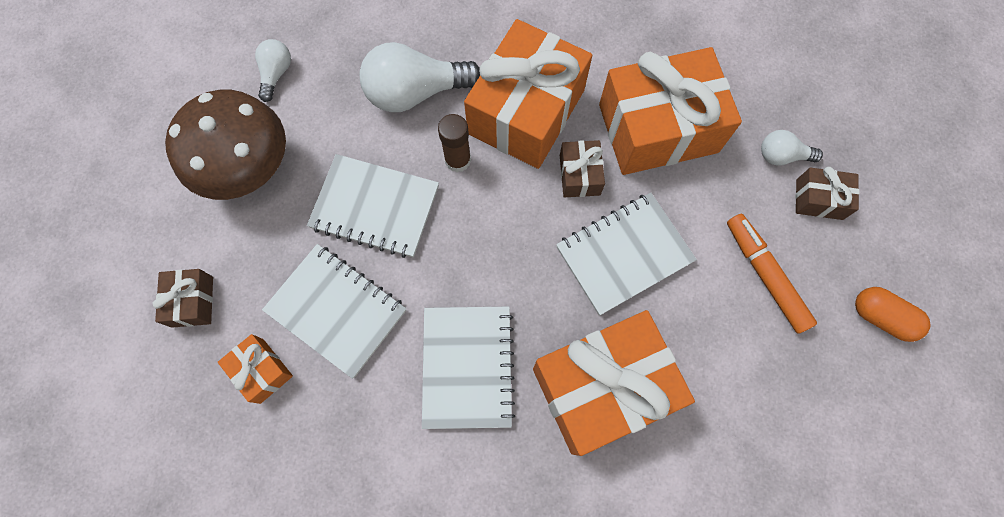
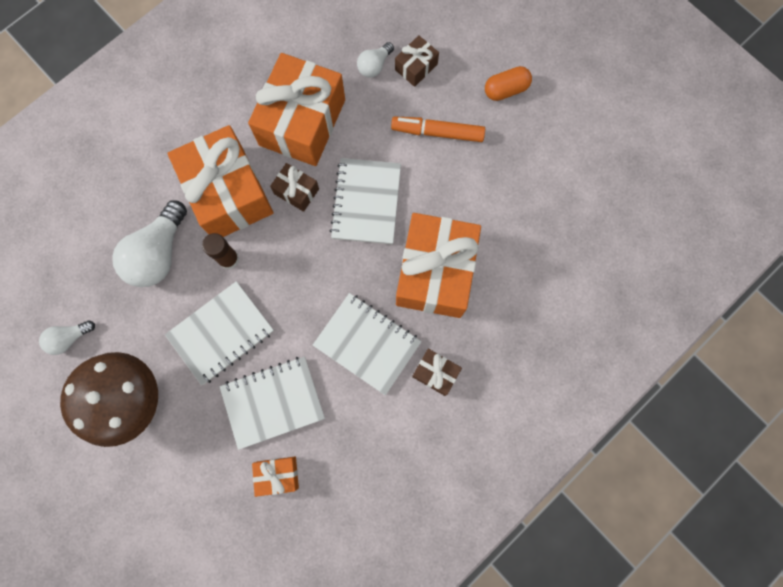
camera: 55 degrees left, 5 degrees up
(192, 301) = (197, 494): brown gift -> brown gift (435, 373)
(276, 74) = (69, 338): white light bulb -> white light bulb turned 75 degrees counterclockwise

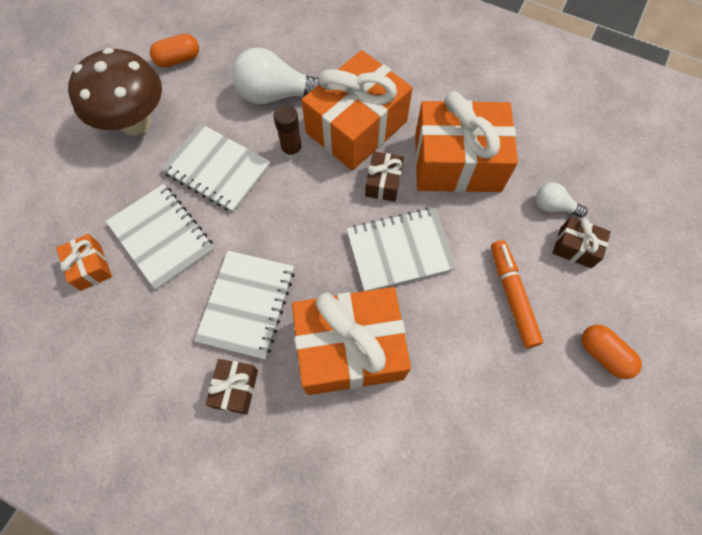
camera: 70 degrees right, 10 degrees down
(69, 338) = (178, 59): white light bulb -> orange capsule

